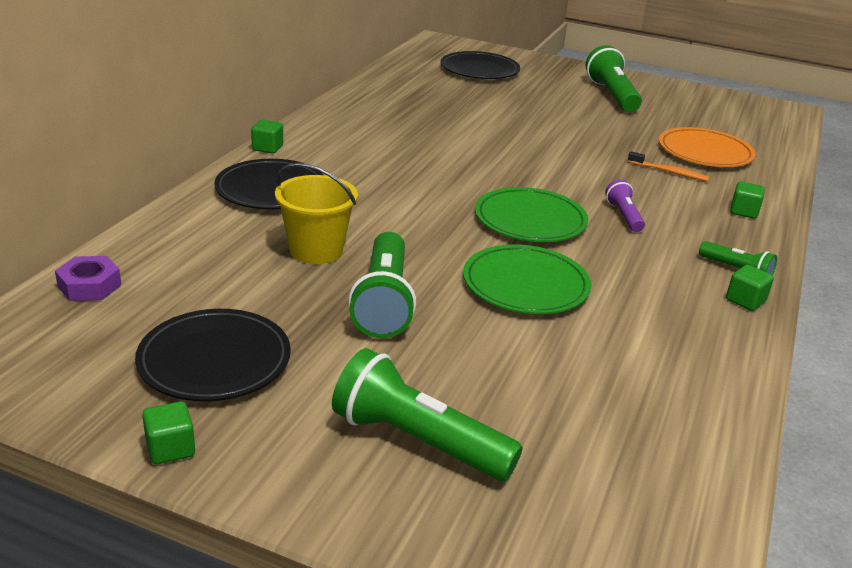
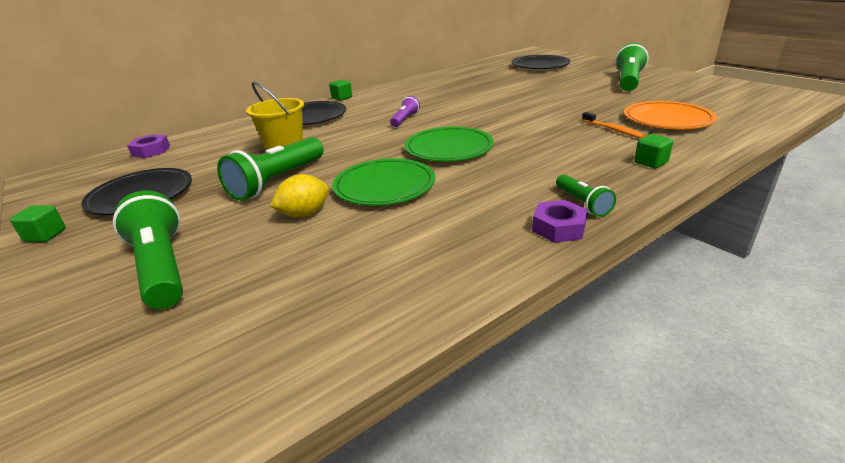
camera: 35 degrees right, 0 degrees up
(486, 339) = (304, 214): none -> yellow lemon
(624, 216) = (529, 153): purple flashlight -> purple flashlight (405, 119)
(745, 301) = (559, 227): green cube -> purple nut

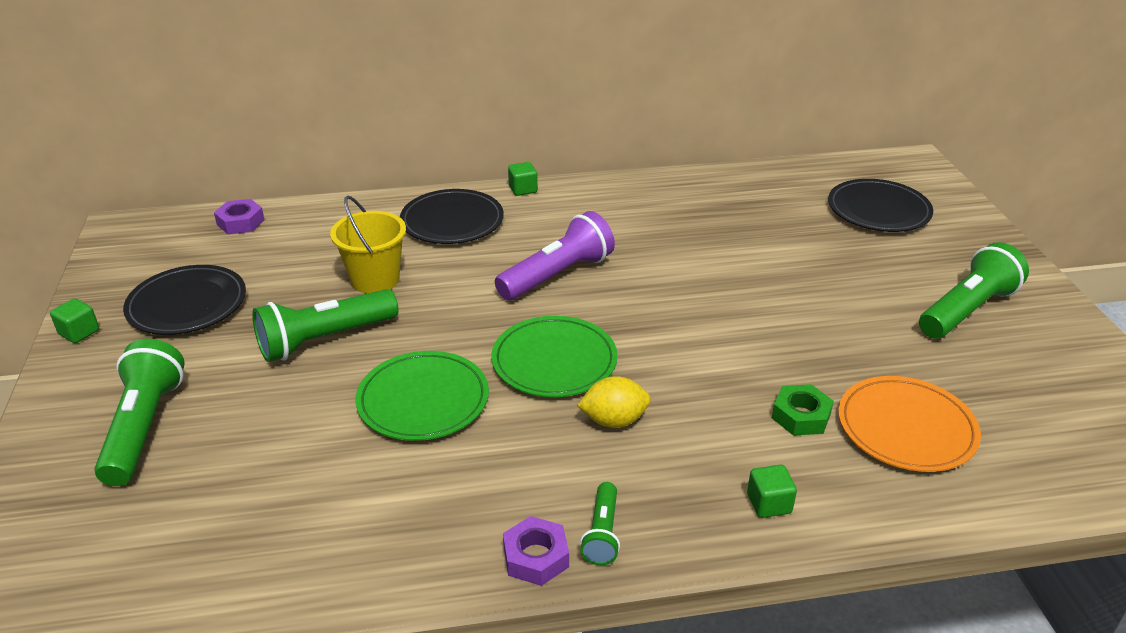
camera: 25 degrees right, 5 degrees up
(304, 214) = (311, 409): yellow lemon -> yellow lemon (614, 420)
(405, 119) = (557, 275): purple flashlight -> purple flashlight, size x1.87
(613, 130) = (801, 416): orange toothbrush -> green nut

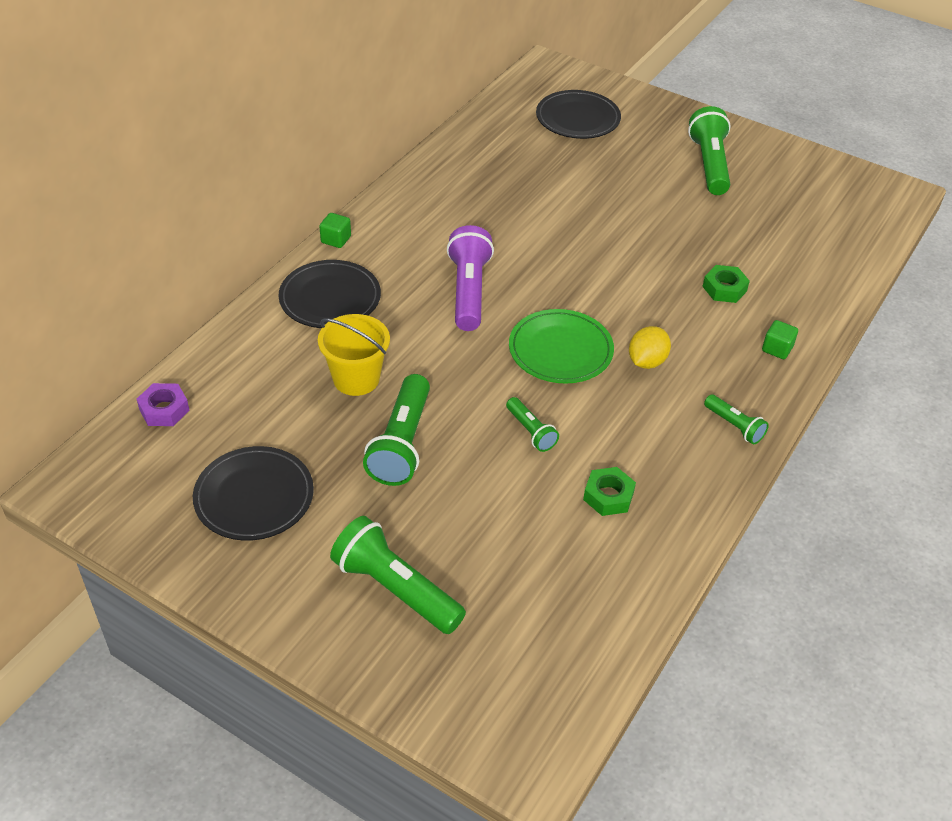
camera: 50 degrees left, 10 degrees up
(79, 332) = (212, 579): green cube -> none
(391, 494) = (608, 496): none -> green nut
(423, 400) = (530, 431): green plate -> green flashlight
(536, 557) = (726, 464): purple nut -> none
(906, 428) = (774, 260): orange plate -> none

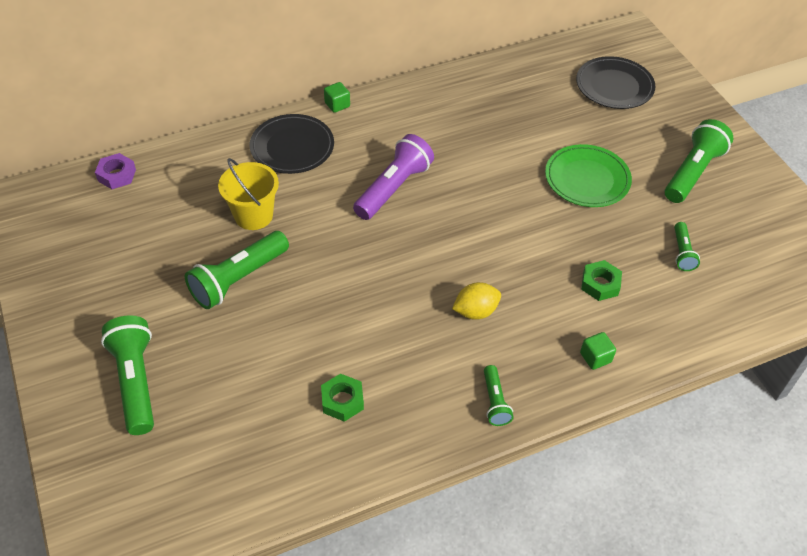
camera: 35 degrees right, 5 degrees up
(254, 497) = (113, 265): black plate -> none
(530, 431) = (334, 319): green flashlight -> green flashlight (682, 252)
(560, 350) = (417, 268): green plate -> green plate (587, 179)

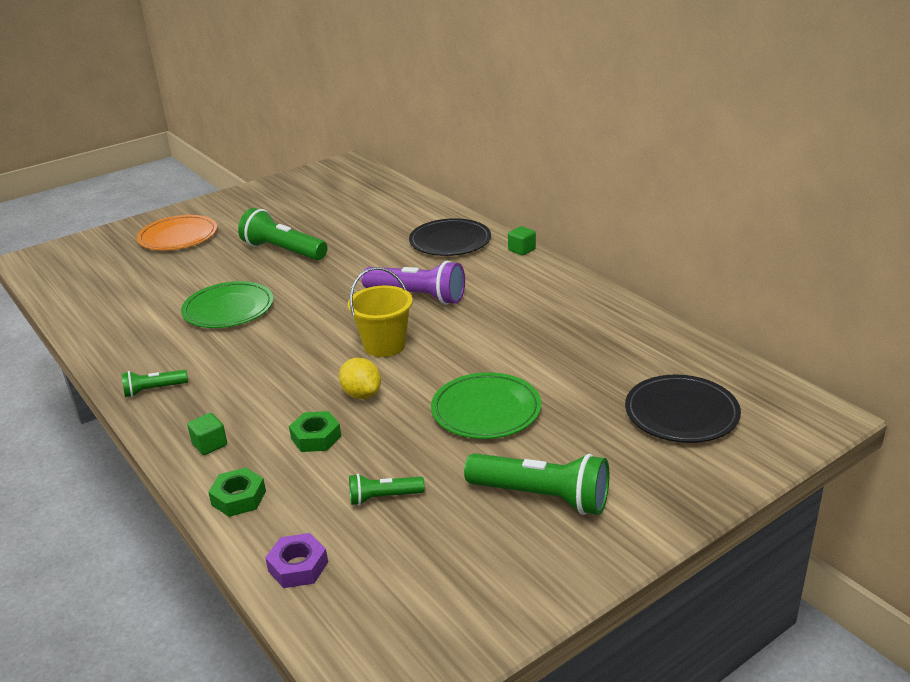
camera: 80 degrees right, 20 degrees down
(117, 175) = (382, 186): purple nut -> purple nut (298, 566)
(136, 381) = (178, 237): green flashlight -> orange plate
(253, 215) = (357, 242): yellow bucket -> yellow bucket (384, 345)
(342, 401) = (158, 316): green nut -> green nut (239, 498)
(354, 335) = (228, 309): none -> green plate
(475, 311) = (264, 364): yellow lemon -> yellow lemon (362, 394)

